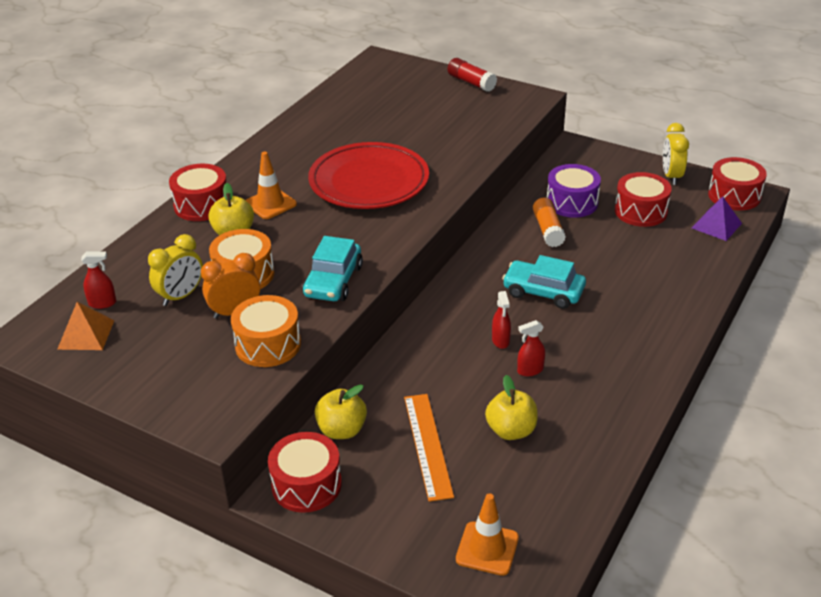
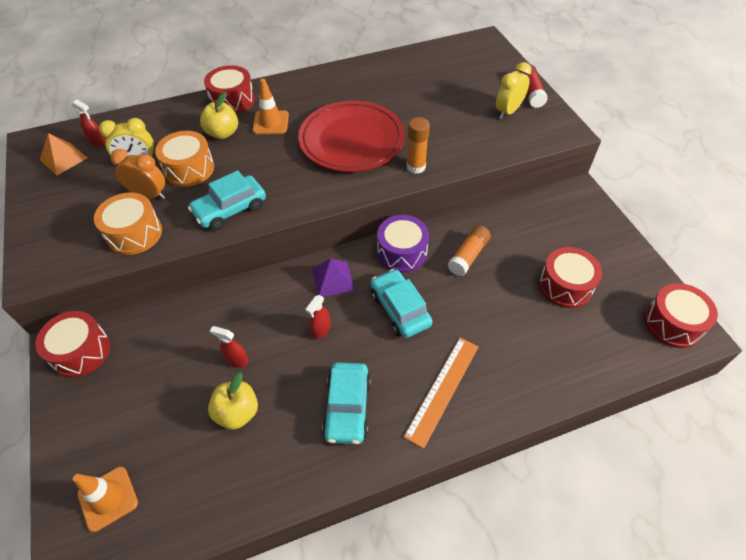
camera: 40 degrees right, 15 degrees up
(342, 430) = (146, 326): yellow apple -> none
(427, 445) = (176, 380): orange ruler -> orange ruler (442, 389)
(451, 174) = (416, 167): none -> orange glue stick
(530, 370) = (310, 371): red spray bottle -> red spray bottle (236, 360)
(572, 202) = (516, 243): purple drum -> purple drum (402, 252)
(589, 373) = (347, 407): none -> turquoise car
(671, 176) = (633, 268): yellow clock -> yellow clock (508, 111)
(716, 225) = (619, 343): purple pyramid -> purple pyramid (333, 279)

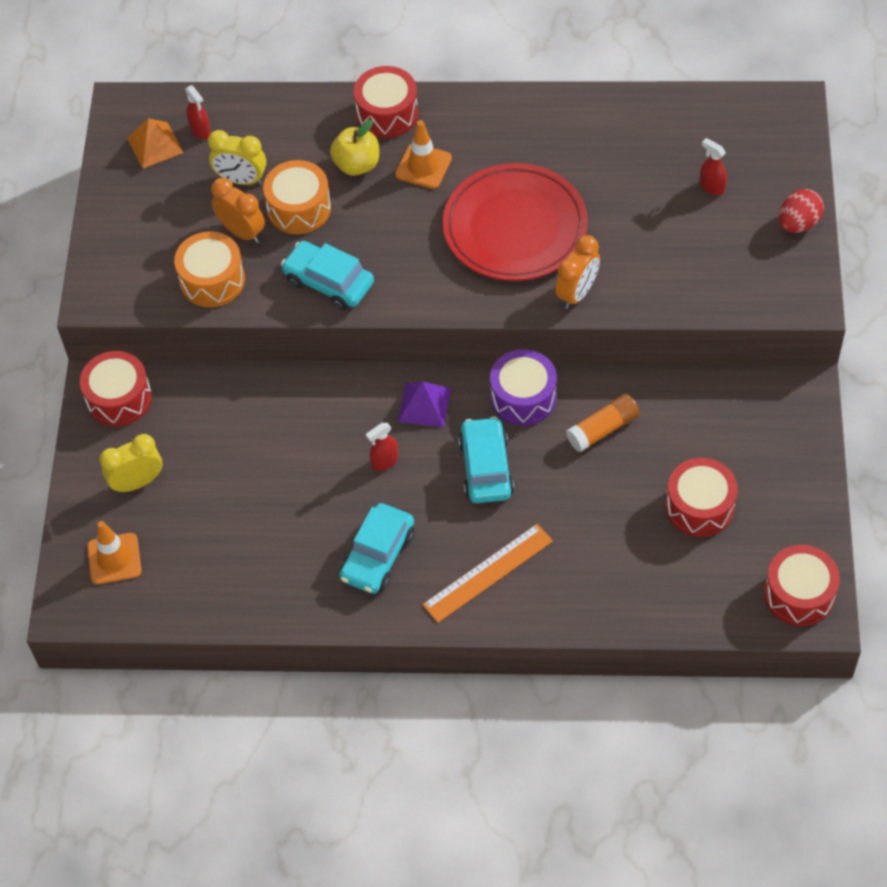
camera: 25 degrees right, 5 degrees up
(230, 209) = (328, 282): turquoise car -> turquoise car turned 45 degrees clockwise
(236, 360) = (280, 464): red spray bottle -> red spray bottle (711, 187)
(237, 412) = (262, 521): yellow apple -> none
(416, 167) = (577, 293): orange glue stick -> orange clock
(508, 111) = (747, 245): yellow clock -> yellow clock (137, 482)
(530, 93) = (798, 223): red glue stick -> red egg

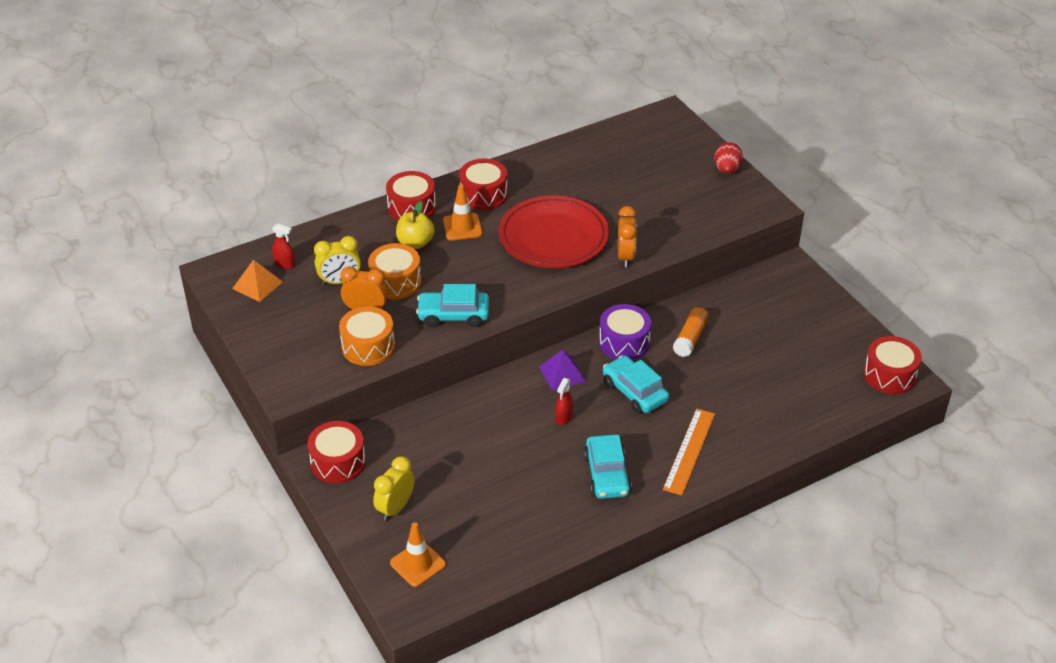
camera: 35 degrees left, 15 degrees down
(700, 506) = (788, 354): red drum -> red drum (483, 195)
(711, 187) = (658, 170): red spray bottle -> none

